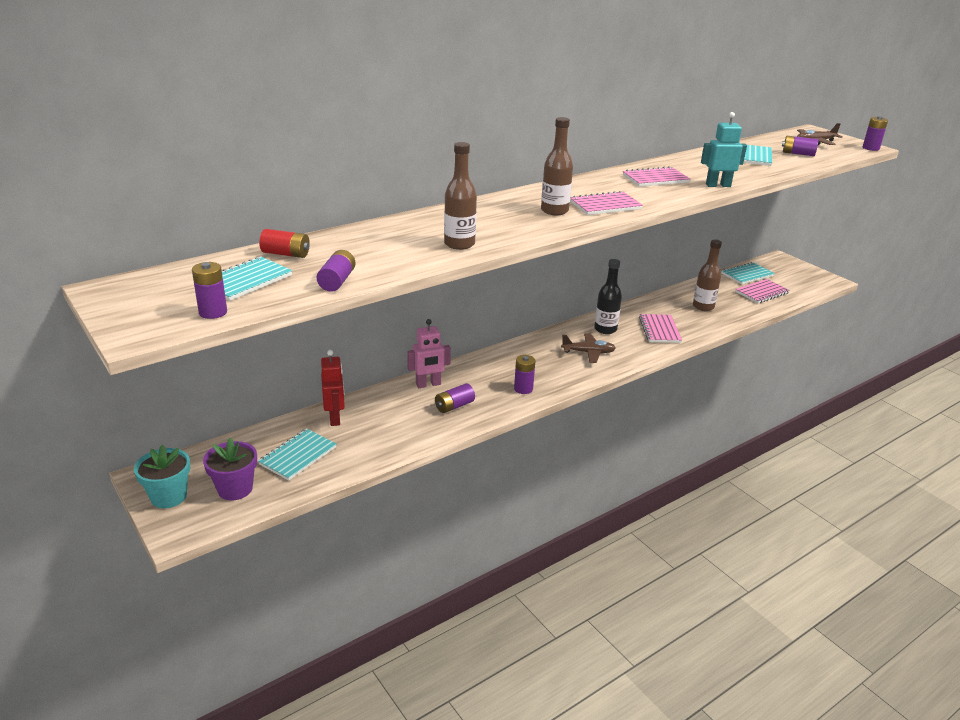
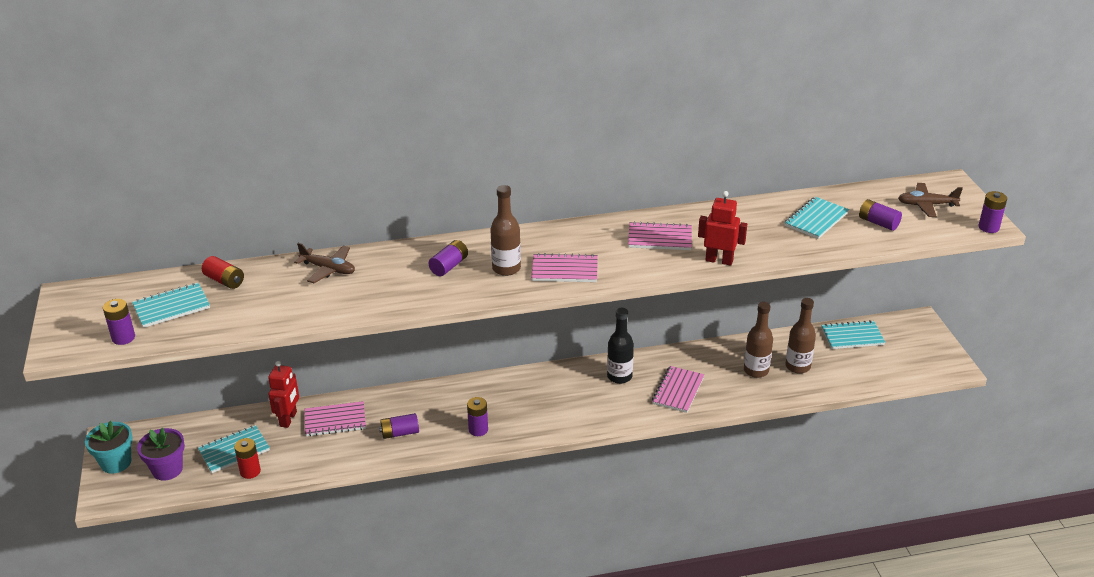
camera: 25 degrees right, 5 degrees up
(329, 469) = (250, 471): none -> red battery
(337, 281) = (239, 323): purple battery -> purple battery (449, 266)
(428, 384) = (394, 402): pink robot -> none
(459, 244) = (377, 297): brown bottle -> brown bottle (797, 366)
(588, 352) = (577, 402): brown plane -> brown plane (328, 269)
(718, 185) = (719, 260): turquoise robot -> red robot
(761, 292) = (846, 366): pink notebook -> pink notebook (335, 420)

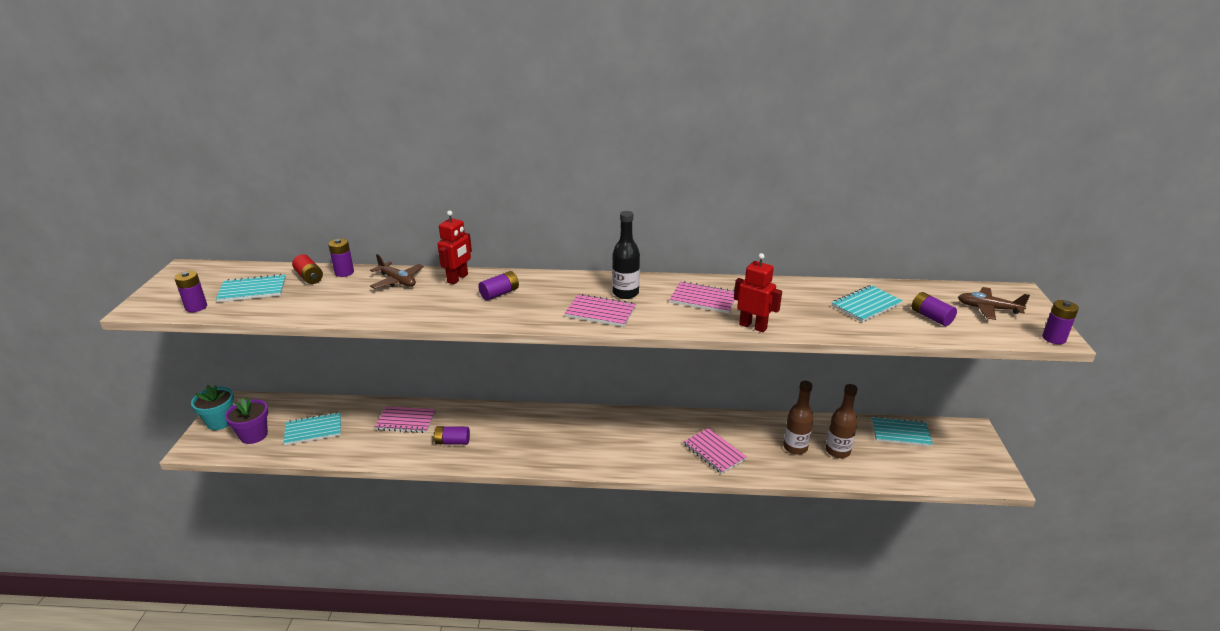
camera: 15 degrees right, 5 degrees down
(250, 471) = (315, 450): red battery -> none
(288, 419) = (370, 413): red robot -> red robot (458, 278)
(478, 429) = (519, 452): purple battery -> purple battery (344, 272)
(506, 268) = (548, 303): brown bottle -> none
(619, 376) = (665, 429): black bottle -> black bottle (625, 293)
(678, 391) = (714, 452): pink notebook -> pink notebook turned 75 degrees counterclockwise

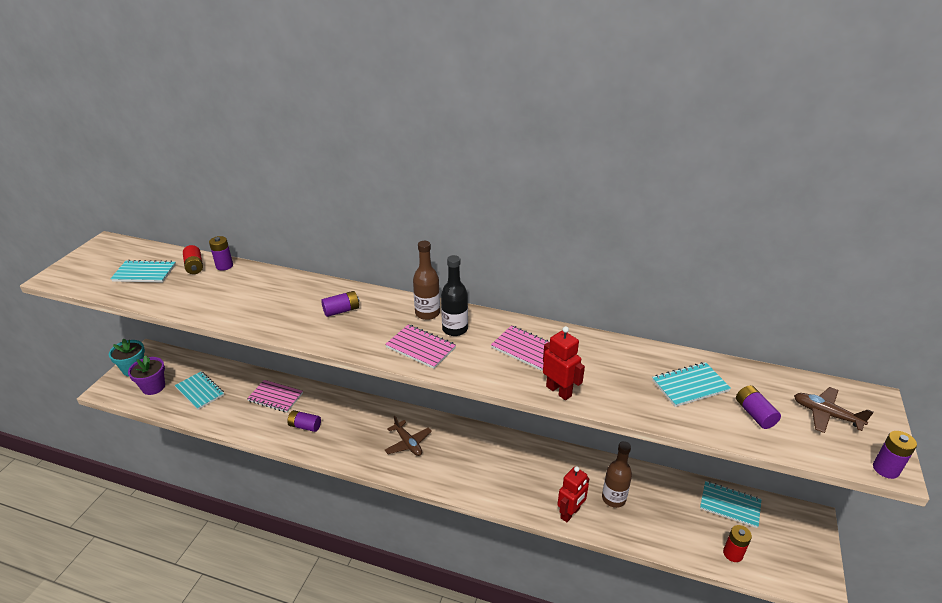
camera: 15 degrees right, 5 degrees up
(196, 307) = (94, 284): purple battery -> none
(313, 430) = (200, 391): turquoise notebook -> turquoise notebook turned 45 degrees clockwise
(397, 281) = (262, 282): brown plane -> brown plane (408, 443)
(458, 278) = (314, 287): red robot -> red robot (570, 513)
(714, 452) = (532, 486): pink notebook -> none
(837, 451) = (655, 512): brown bottle -> brown bottle (427, 313)
(919, 471) = (733, 553): none -> red battery

